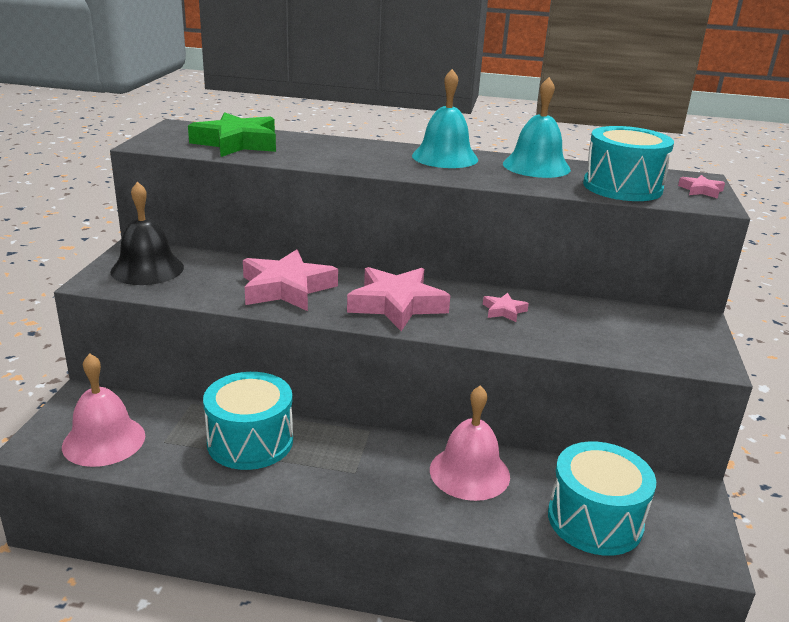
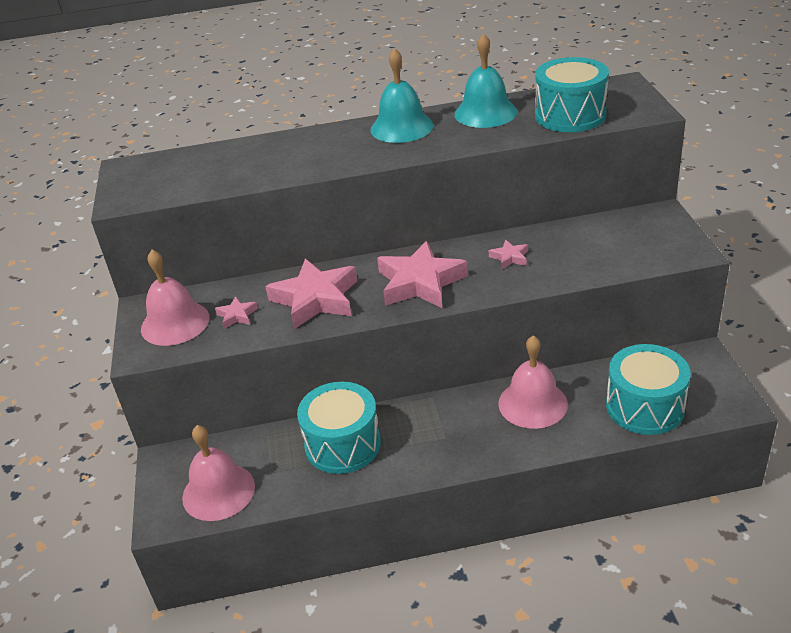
camera: 15 degrees left, 10 degrees up
(147, 269) = (175, 323): black bell -> pink bell
(237, 143) = (203, 171): green star -> none
(701, 190) = (632, 98): pink star -> pink star (237, 315)

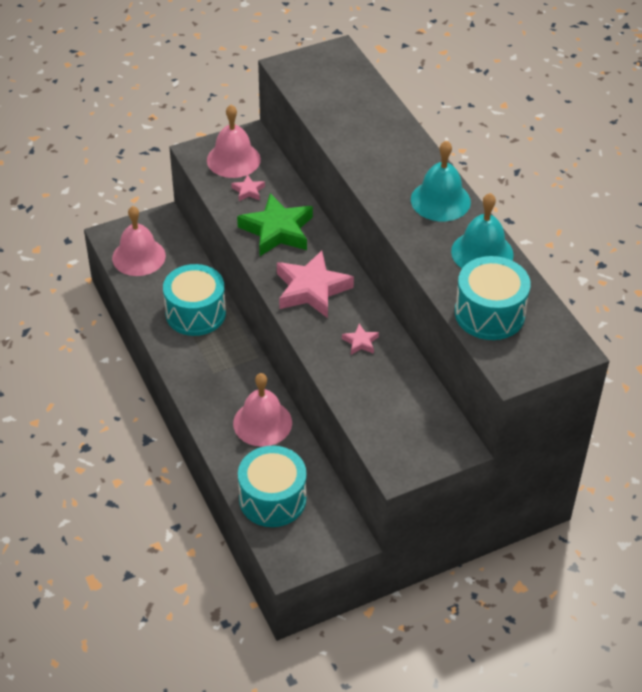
camera: 70 degrees right, 10 degrees up
(316, 299) = (277, 230): pink star -> green star

